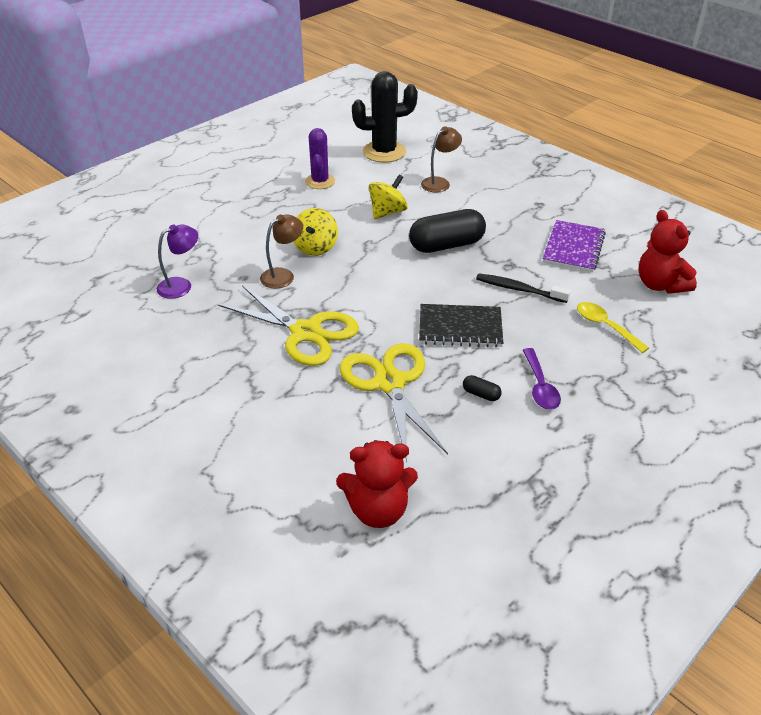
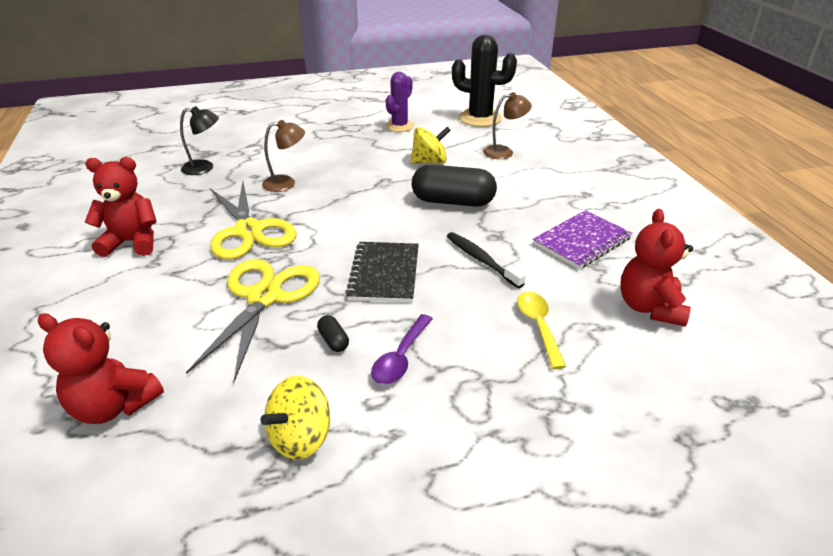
camera: 30 degrees right, 5 degrees down
(181, 285) = (204, 168): purple lamp -> black lamp
(210, 382) = (132, 242): none -> red teddy bear
(315, 247) = (337, 171): yellow spinning top -> yellow spinning top (300, 438)
(460, 328) = (384, 274): black notebook -> black notebook turned 60 degrees clockwise

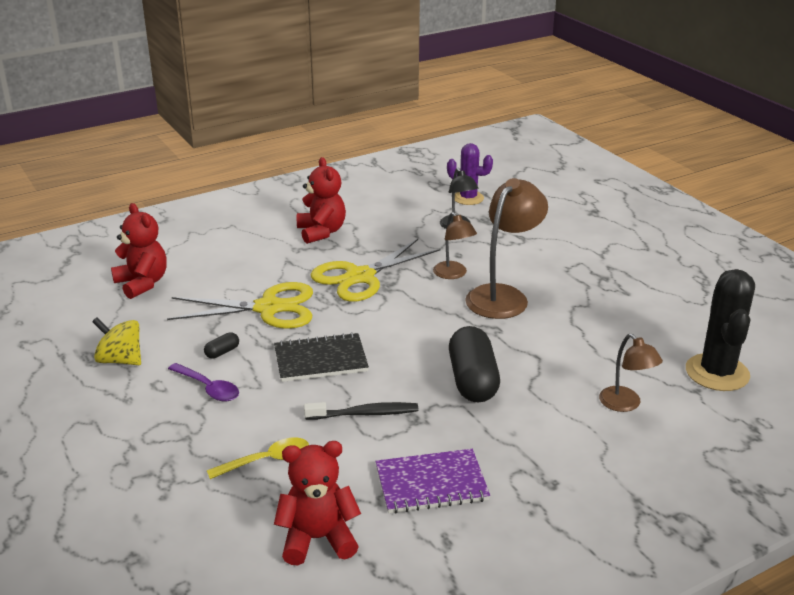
camera: 75 degrees right, 5 degrees down
(114, 406) = (142, 283): red teddy bear -> red teddy bear turned 135 degrees clockwise
(338, 168) = (503, 296): none -> brown lamp
(399, 126) = (638, 315): purple cactus -> purple cactus (468, 198)
(401, 357) = (208, 388): purple spoon -> purple spoon turned 150 degrees counterclockwise
(429, 162) = (557, 351): yellow spinning top -> none
(481, 260) = (364, 414): black toothbrush -> black toothbrush turned 45 degrees clockwise
(582, 241) = (431, 483): purple notebook -> purple notebook turned 45 degrees counterclockwise

